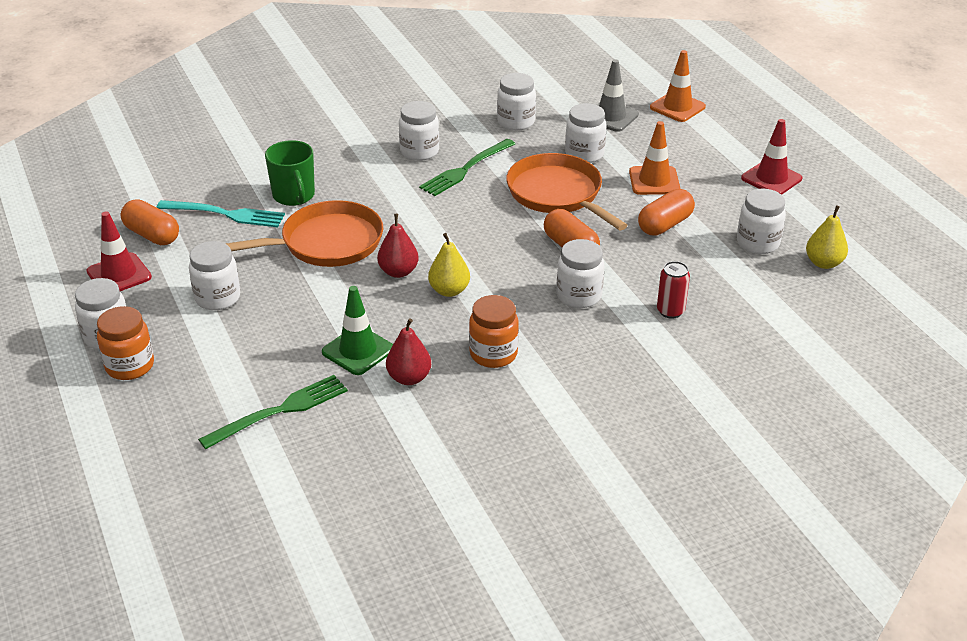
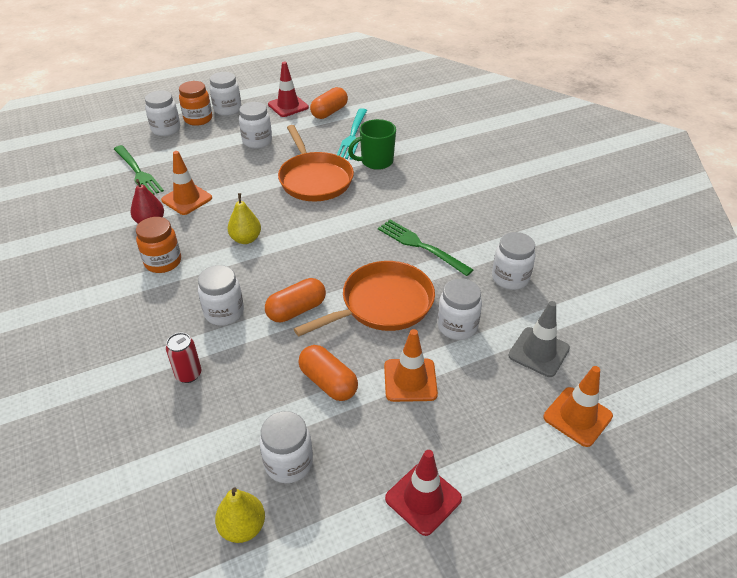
camera: 90 degrees right, 5 degrees up
(358, 351) = (187, 199): green traffic cone -> orange traffic cone
(398, 272) = (274, 213): red pear -> none
(419, 151) = (446, 219): white jar -> white jar (166, 129)

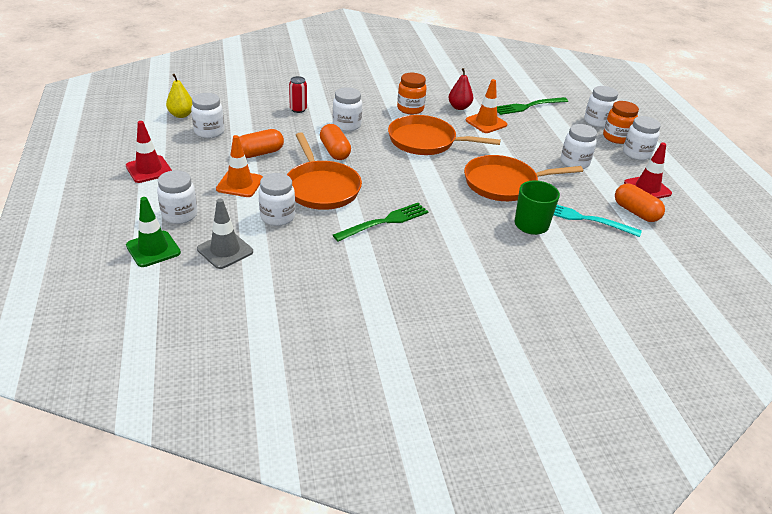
camera: 100 degrees right, 5 degrees down
(246, 239) = (425, 141): yellow pear -> orange pan
(510, 278) = (318, 262): white jar -> white jar (179, 215)
(577, 416) = (153, 249): orange traffic cone -> green traffic cone

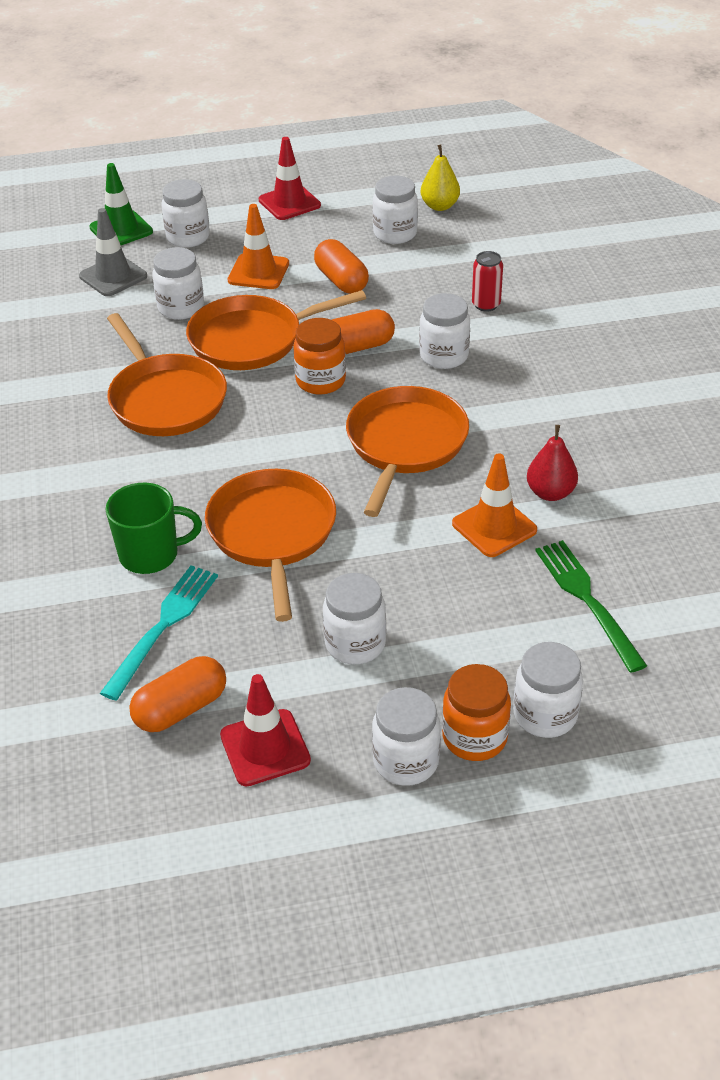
camera: 95 degrees right, 5 degrees up
(385, 221) = (166, 399): green fork -> orange pan
(410, 109) = (524, 427): orange jar -> orange jar (320, 381)

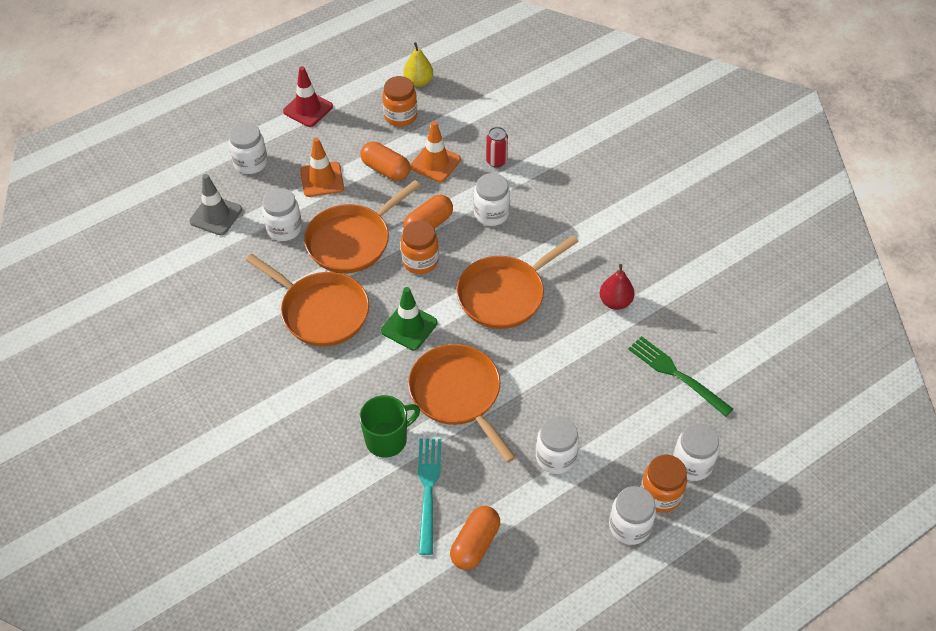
camera: 25 degrees left, 10 degrees up
(121, 230) = (195, 170): green traffic cone -> green traffic cone (409, 327)
(265, 748) = (542, 550): red traffic cone -> none
(395, 234) = (400, 116): white jar -> orange jar
(405, 444) = (504, 294): orange pan -> orange pan turned 120 degrees counterclockwise
(494, 527) = (594, 340): orange traffic cone -> orange traffic cone (435, 163)

